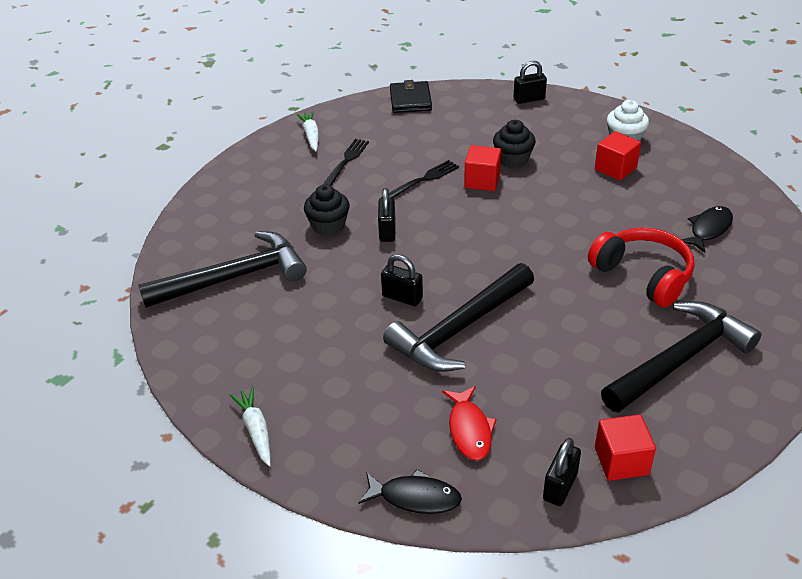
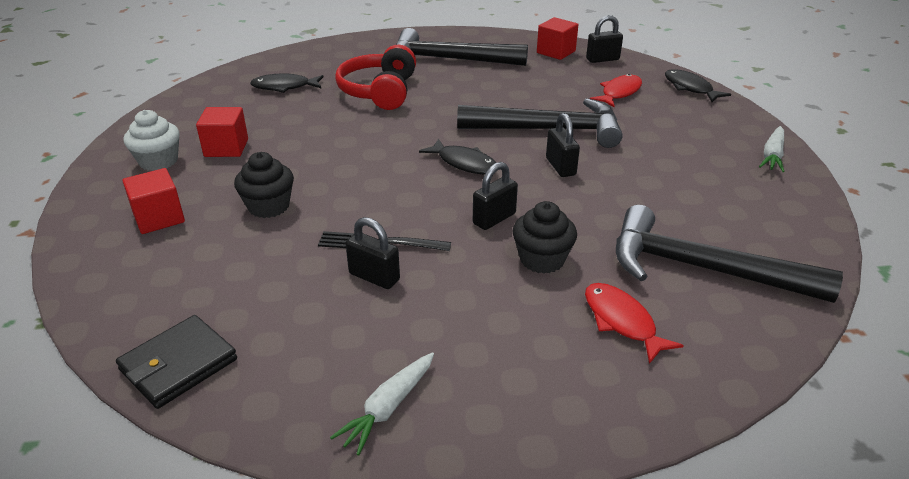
camera: 135 degrees left, 5 degrees down
(252, 221) = (622, 321): none -> red fish
(346, 162) = (413, 325): black fork -> none
(466, 255) = (464, 163): none -> black fish
(482, 181) = (334, 206): red cube -> red cube (159, 218)
(529, 99) = (97, 256): black padlock -> black padlock (374, 277)

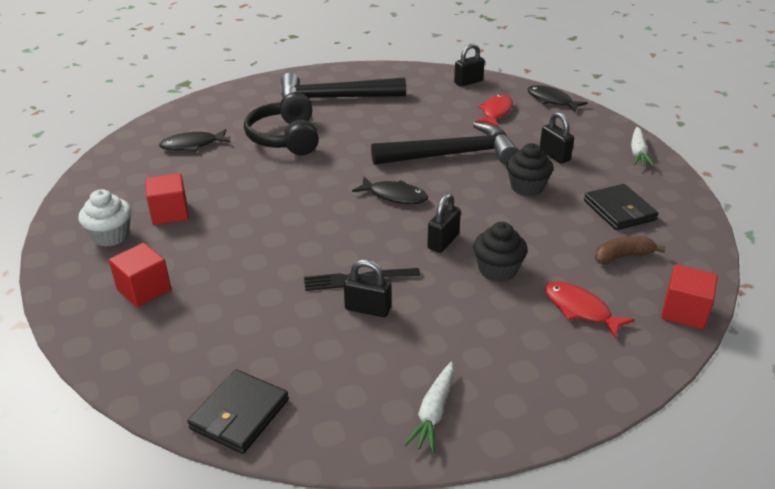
camera: 15 degrees left, 0 degrees up
(269, 206) = (241, 262): black cupcake -> black cupcake (527, 187)
(380, 91) = (285, 138): red headphones -> black headphones
(556, 52) = (425, 80): red cube -> red cube (684, 312)
(560, 167) = (476, 187): black padlock -> black padlock (554, 155)
(702, 269) = (622, 256): black hammer -> brown banana
(721, 216) = (619, 210): none -> black wallet

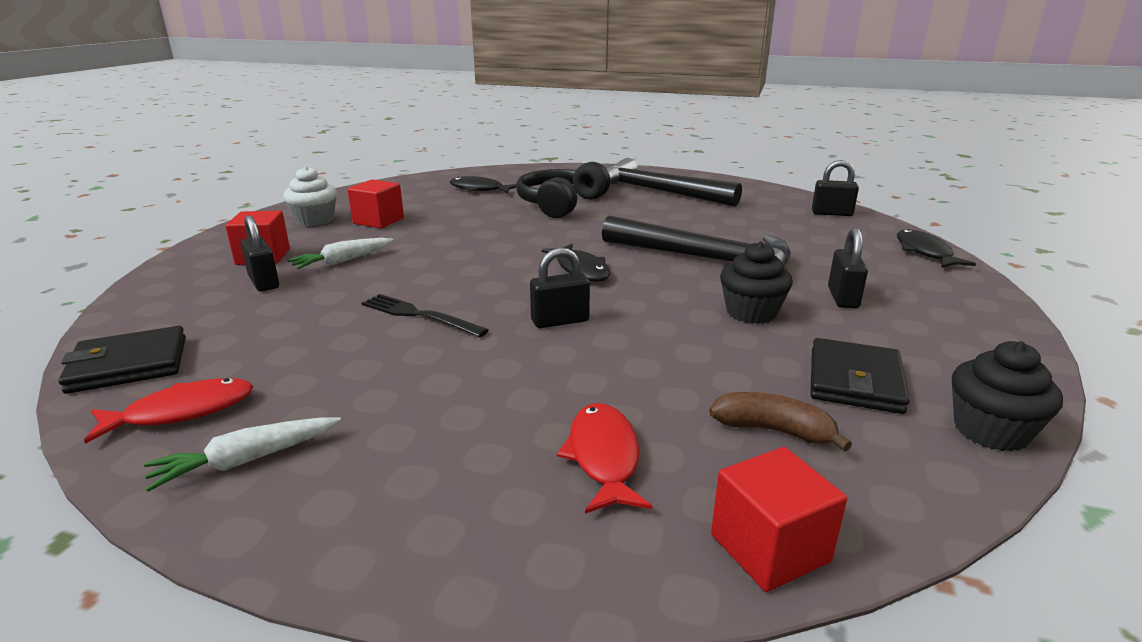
camera: 40 degrees right, 10 degrees down
(368, 309) = (380, 341): black padlock -> black padlock (264, 282)
(496, 112) = (825, 243): red fish -> red fish (182, 412)
(497, 270) = (572, 369): black cupcake -> black cupcake (990, 431)
(638, 153) = (992, 335): white carrot -> white carrot (343, 261)

